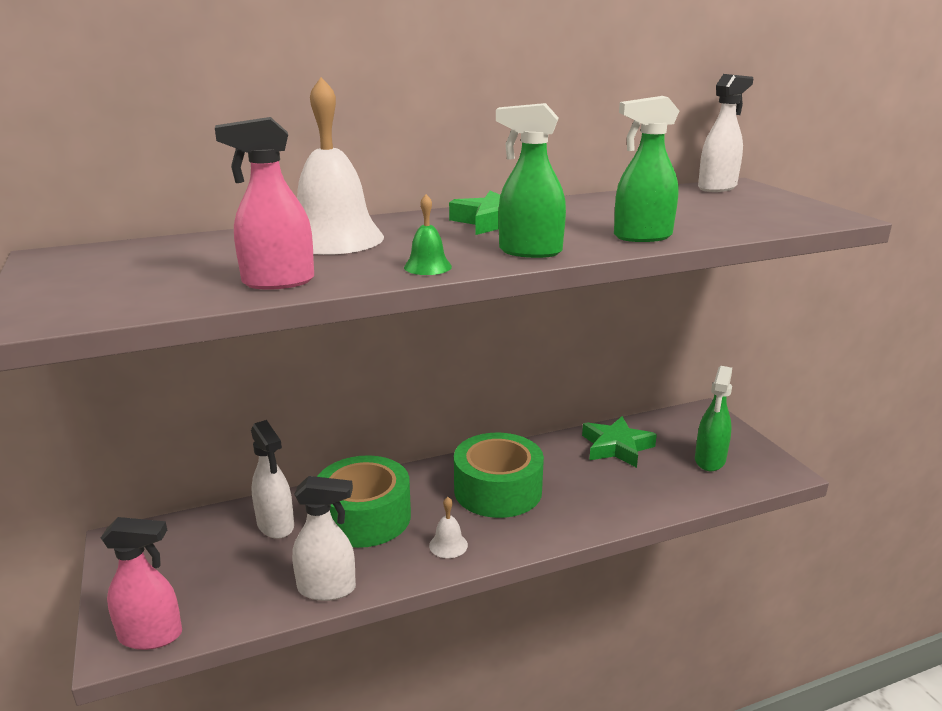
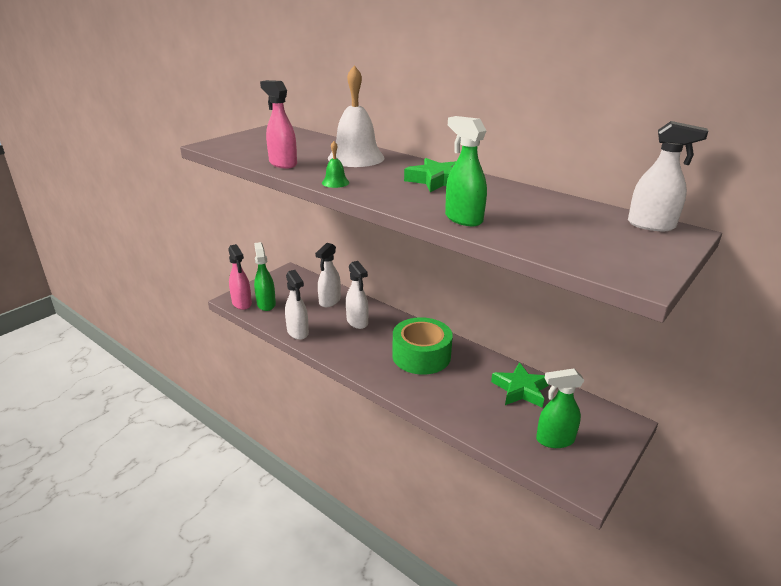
camera: 60 degrees right, 5 degrees up
(364, 517) = (357, 322): green tape -> white spray bottle
(448, 545) = (357, 355): white bell -> none
(529, 251) = (389, 197): green spray bottle -> green spray bottle (266, 304)

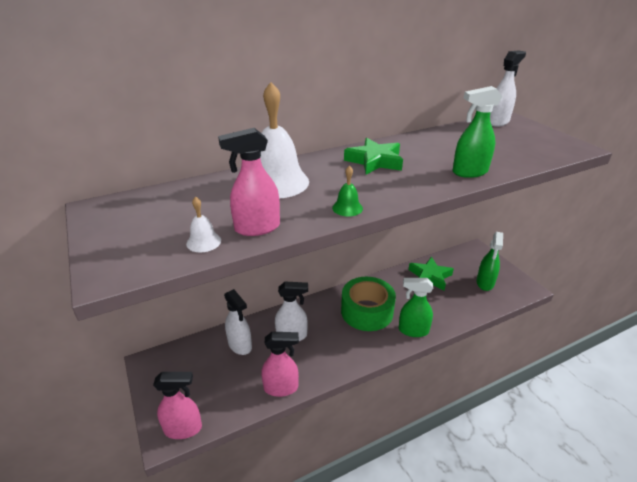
camera: 65 degrees left, 5 degrees up
(255, 155) = (203, 242): none -> white bell
(266, 304) = (204, 403): green spray bottle -> green spray bottle (413, 330)
(298, 332) = (281, 388): white spray bottle -> pink spray bottle

